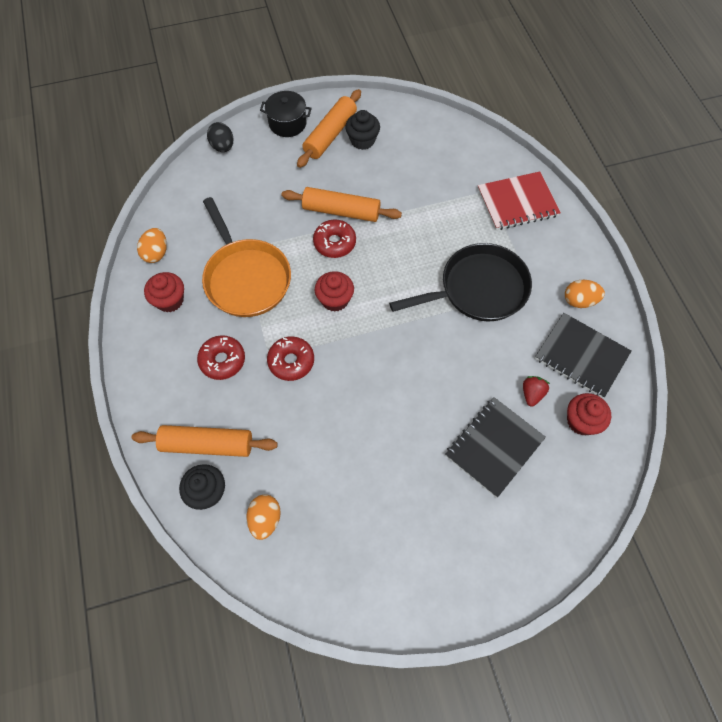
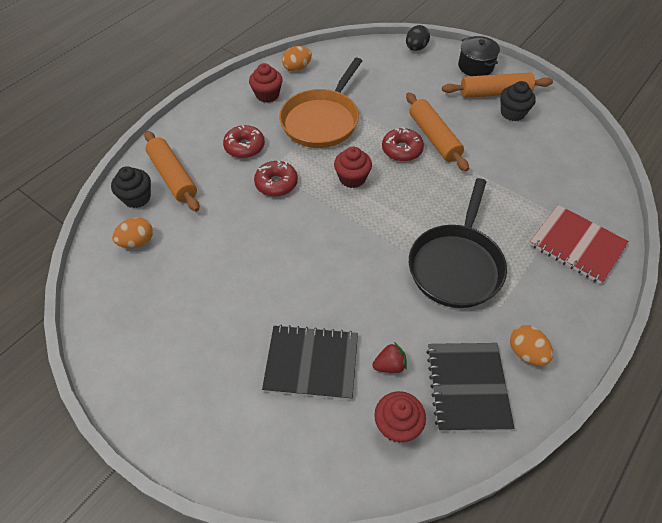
camera: 55 degrees right, 10 degrees down
(478, 289) = (456, 265): black pan -> black pan turned 75 degrees clockwise

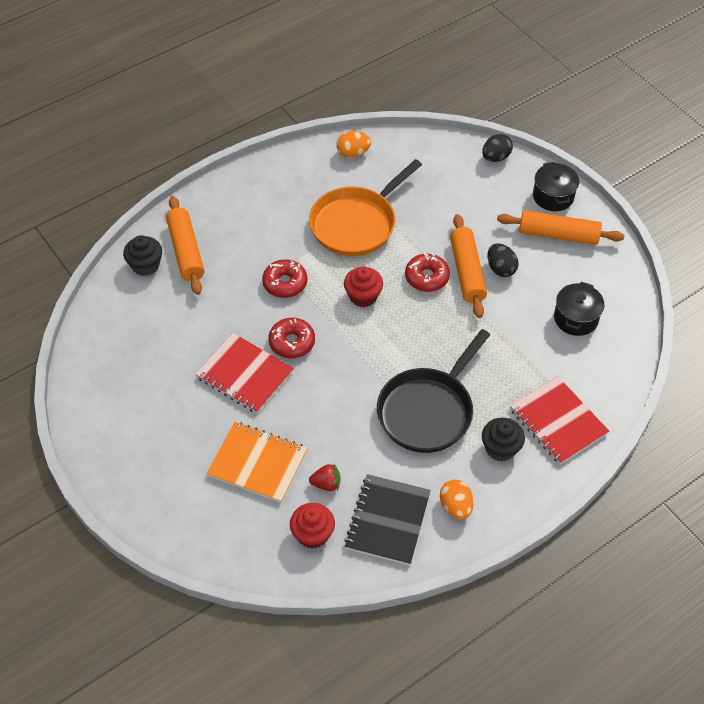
camera: 15 degrees right, 0 degrees up
(137, 242) = (135, 311): orange egg -> none
(244, 147) = (266, 235): red donut -> red donut (292, 342)
(267, 95) = (309, 179): red cupcake -> none
(267, 276) = (245, 374): none -> red notebook
(311, 363) = (257, 463): black notebook -> orange notebook
(461, 129) = (500, 269): none -> black egg
(512, 113) = (566, 263): black cupcake -> black cupcake (500, 448)
(544, 154) = (575, 318): none -> black pot

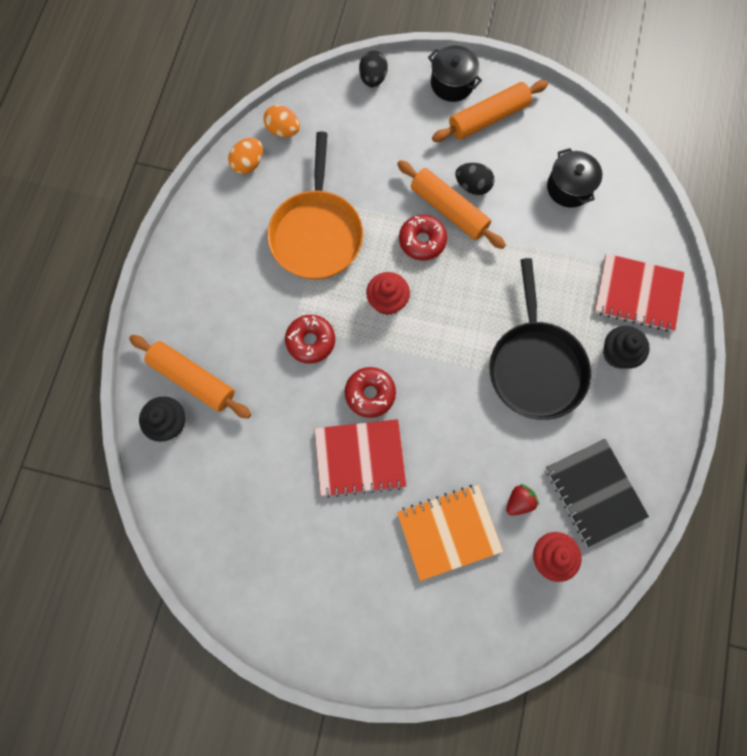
camera: 40 degrees left, 20 degrees up
(455, 506) = (631, 434): orange egg -> orange egg (283, 130)

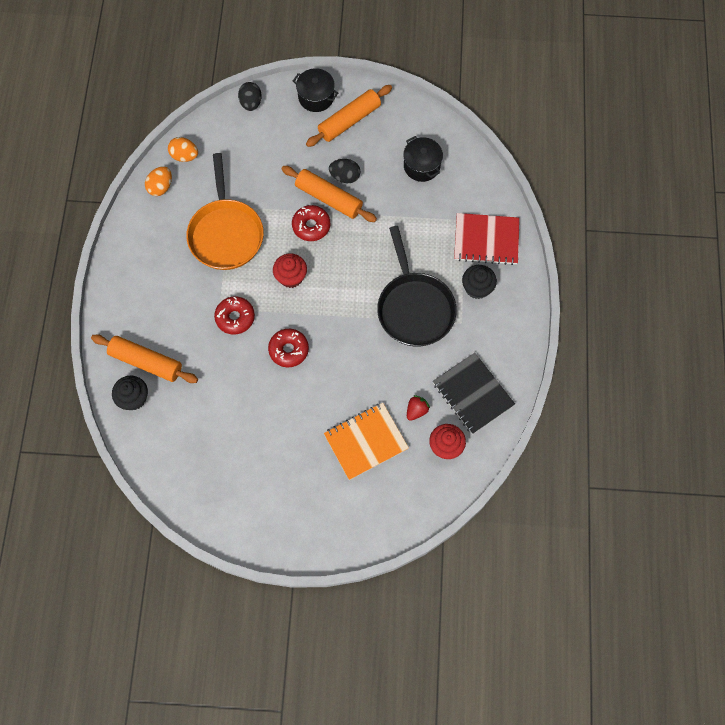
camera: 10 degrees left, 5 degrees down
(360, 458) = (288, 399): red notebook -> none

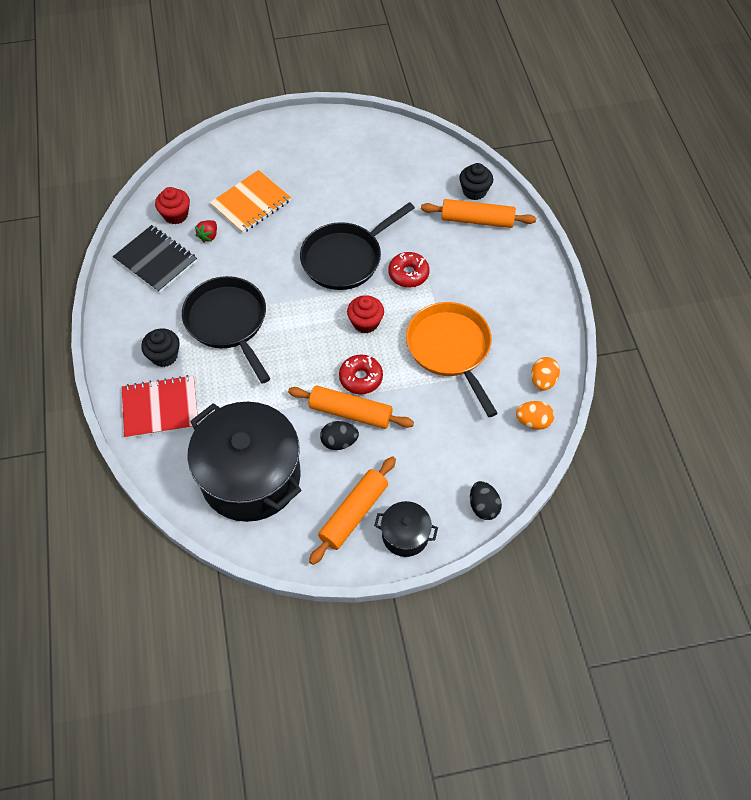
camera: 165 degrees right, 10 degrees down
(288, 350) = (345, 258): red donut -> black pan
(421, 166) = (251, 476): black pot -> black pot, size x2.20

